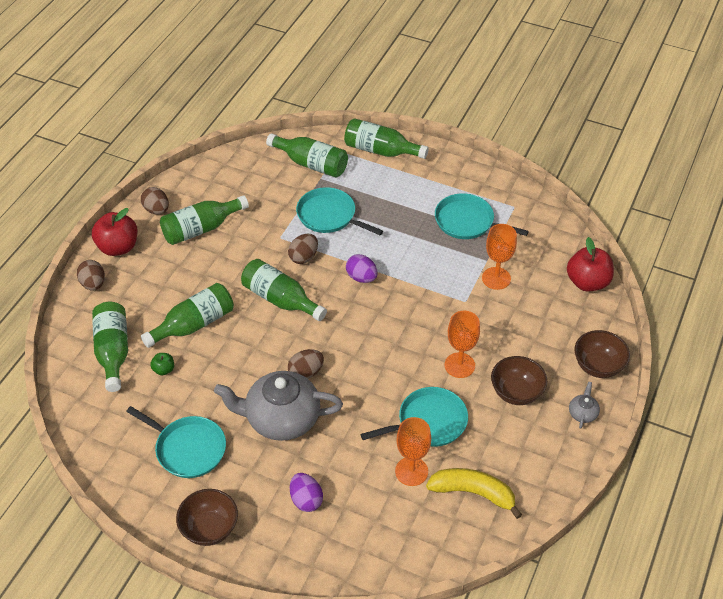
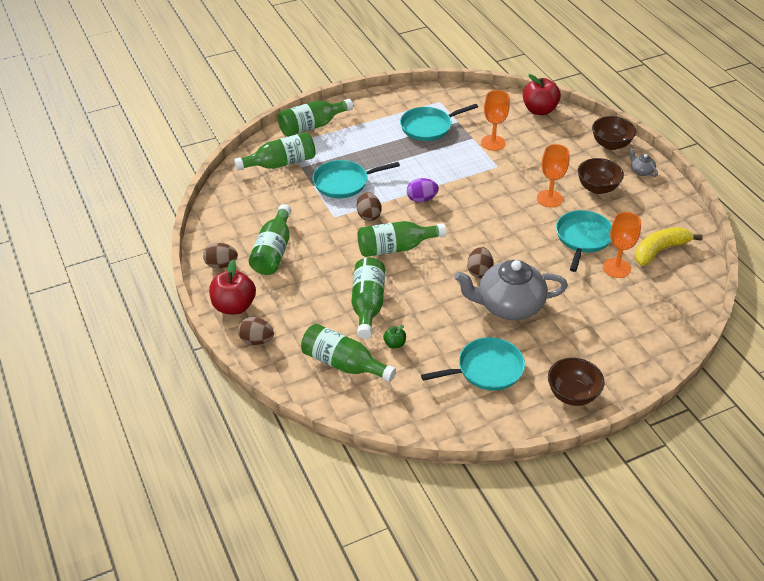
camera: 50 degrees left, 5 degrees down
(281, 418) = (508, 305): grey teapot -> grey teapot turned 45 degrees clockwise
(306, 500) = (593, 331): purple egg -> none

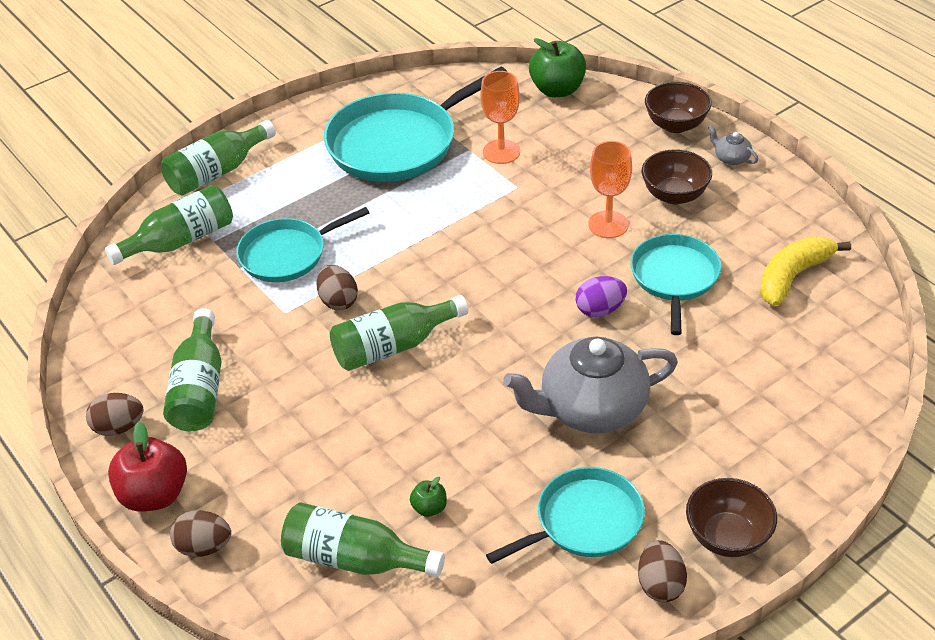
camera: 10 degrees left, 0 degrees up
(367, 305) = (371, 450): green bottle -> none
(421, 199) = (415, 260): purple egg -> purple egg (600, 310)
(428, 127) = (398, 143): turquoise pan -> turquoise pan, size x1.62
(479, 271) = (532, 361): brown egg -> brown egg (660, 585)
(539, 110) = (557, 90): red apple -> green apple
(616, 268) = (737, 316): orange goblet -> none

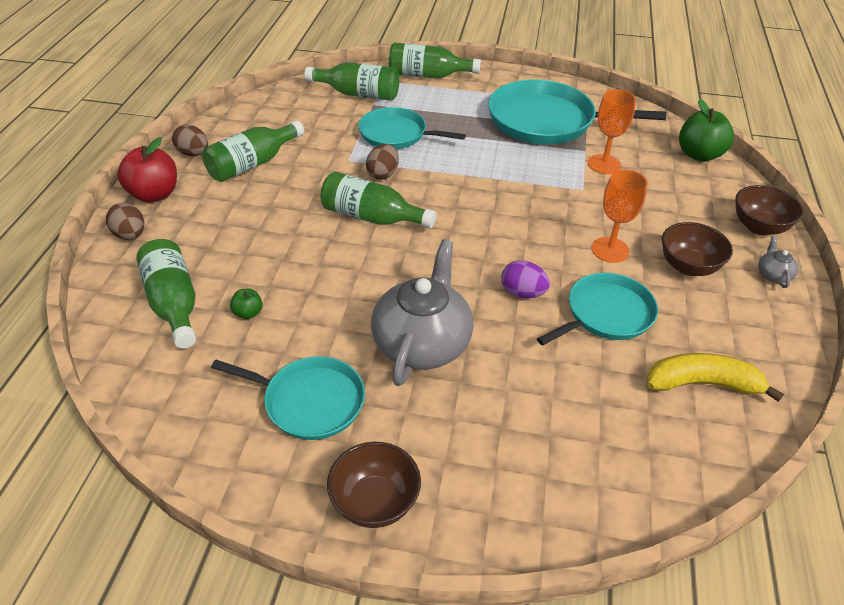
camera: 45 degrees right, 0 degrees up
(591, 408) = (422, 342): grey teapot -> grey teapot turned 75 degrees clockwise
(660, 585) = (286, 485): brown egg -> none

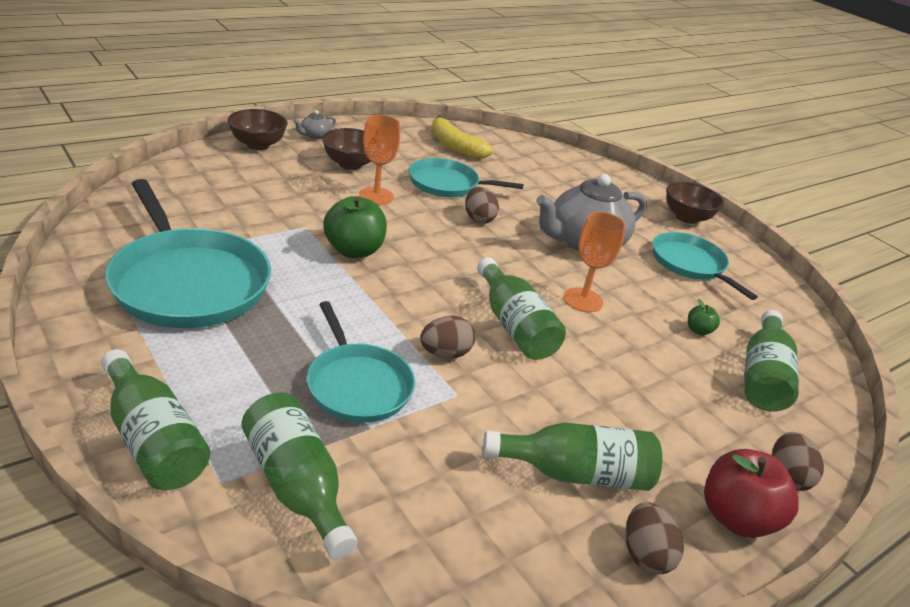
camera: 140 degrees left, 10 degrees down
(522, 293) = (478, 219): purple egg -> brown egg
(604, 164) = (245, 225): orange goblet -> orange goblet (583, 300)
(699, 155) = (163, 181): green apple -> green apple (354, 250)

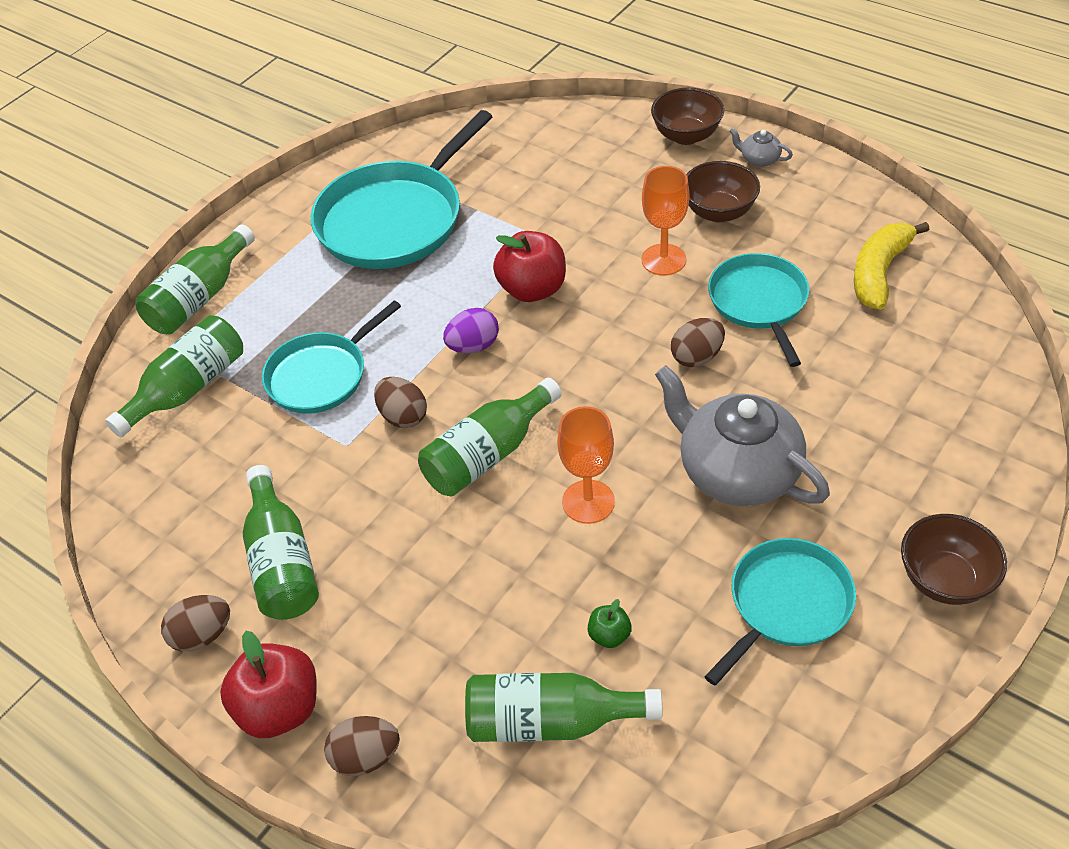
camera: 80 degrees right, 15 degrees up
(354, 250) = (532, 289): green apple -> red apple
(392, 295) = (473, 346): none -> purple egg

